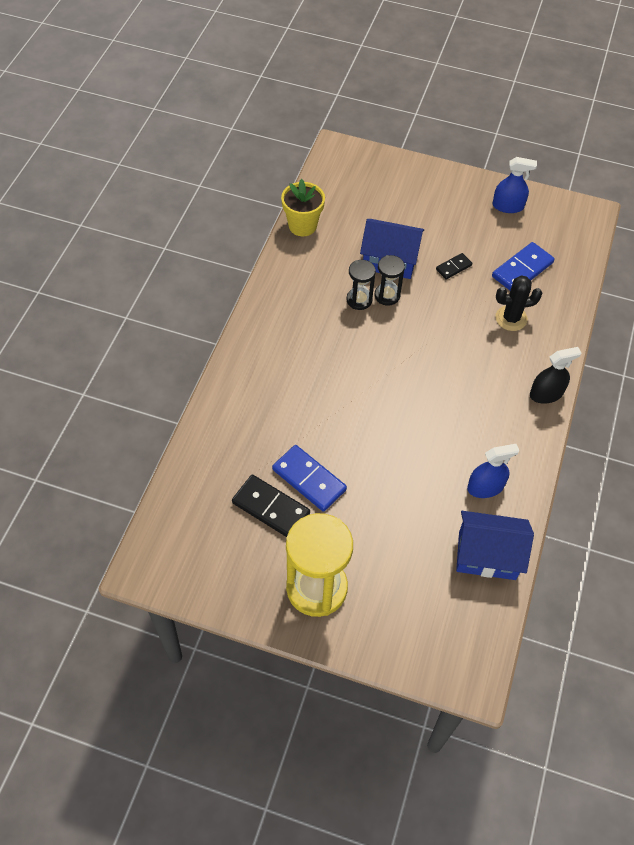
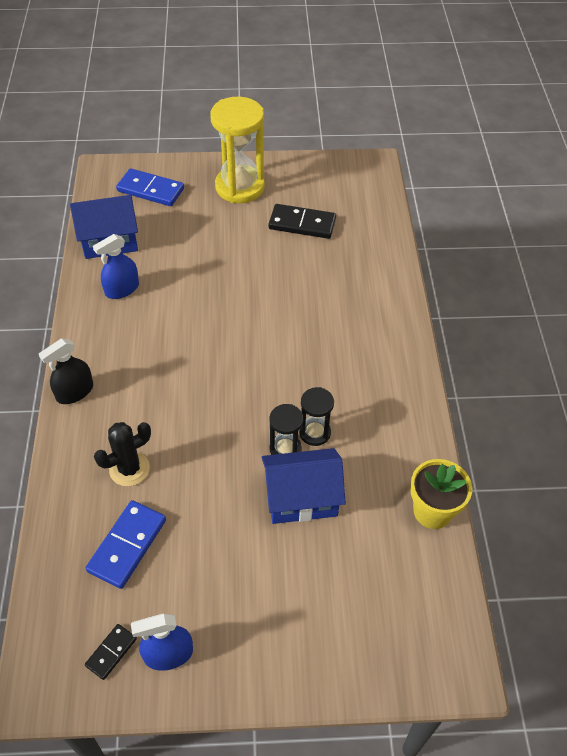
camera: 160 degrees right, 5 degrees down
(309, 479) = (281, 251): blue domino -> blue domino (150, 190)
(453, 267) = (218, 517): black domino -> black domino (111, 652)

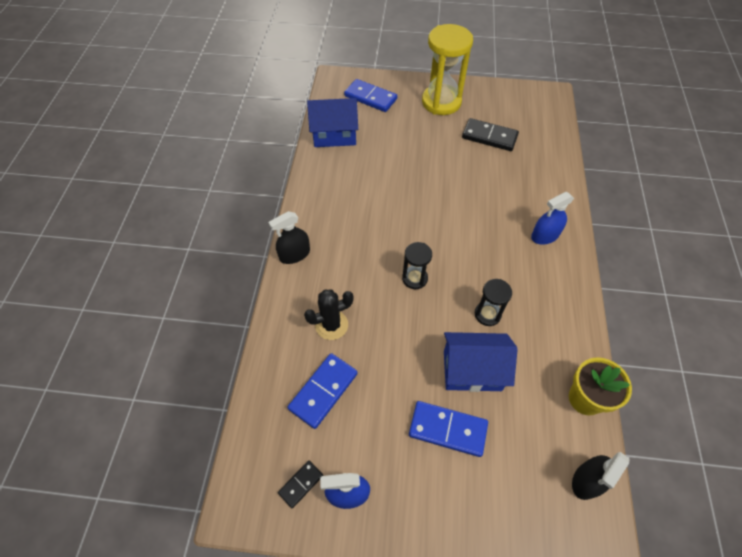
camera: 10 degrees right, 5 degrees up
(122, 289) = (340, 175): blue spray bottle -> blue spray bottle (545, 236)
(278, 567) = (447, 429): none -> blue domino
(285, 449) = (461, 325): black hourglass -> black hourglass (414, 278)
(439, 598) = (587, 480): none -> black spray bottle

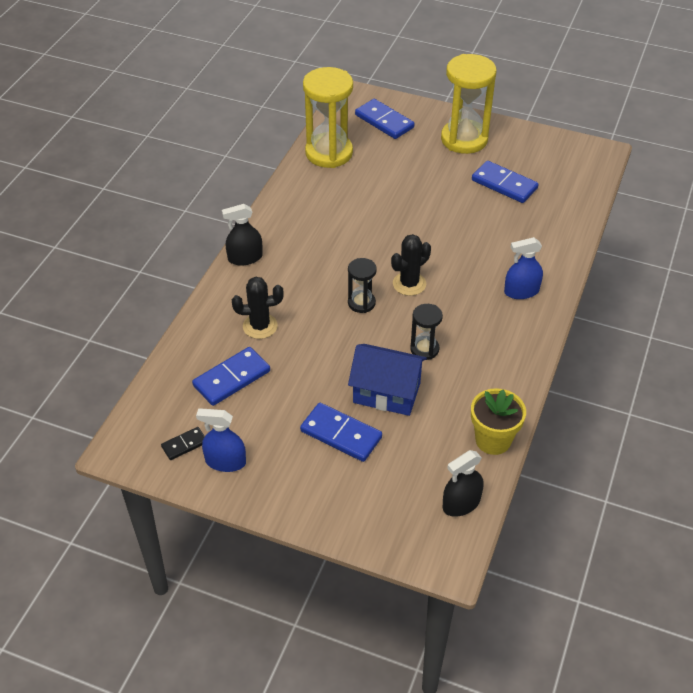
camera: 15 degrees right, 10 degrees down
(334, 135) = (329, 153): blue house -> yellow hourglass
(449, 249) = (409, 284): none -> black cactus
(489, 137) = (504, 184): black domino -> blue domino

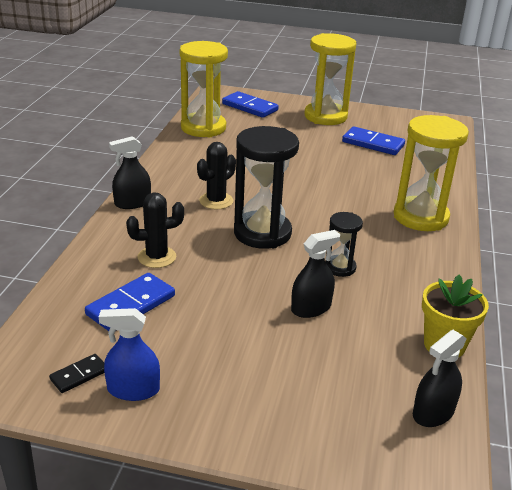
camera: 10 degrees left, 15 degrees down
(341, 434) = (269, 351): blue domino -> none
(361, 303) = (262, 233): black hourglass -> black hourglass, size x1.96
(386, 393) = (311, 308): blue house -> black spray bottle
(409, 284) = (307, 216): black cactus -> black cactus (216, 201)
(521, 291) = (420, 217): blue spray bottle -> yellow hourglass

